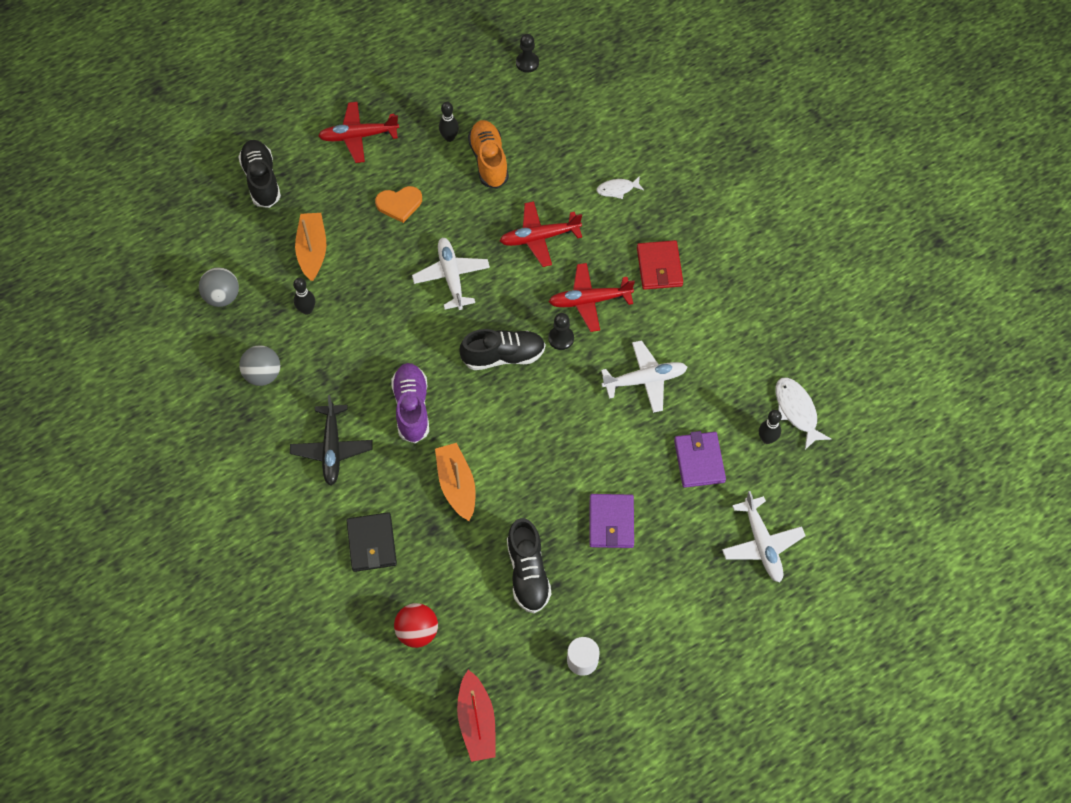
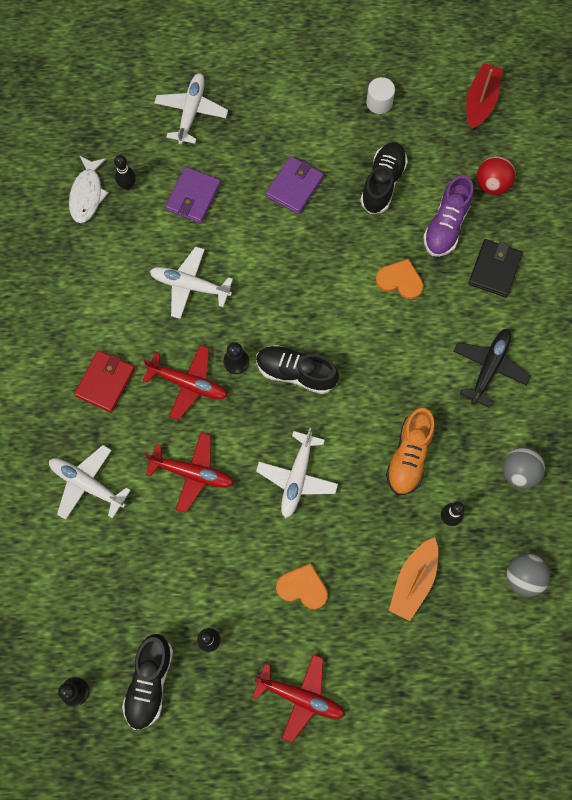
camera: 150 degrees left, 10 degrees up
(261, 180) = (426, 698): black shoe -> black shoe (149, 682)
(412, 408) = (402, 368): purple shoe -> purple shoe (446, 225)
(457, 485) = (400, 280): orange boat -> orange heart
(489, 161) = (187, 588): orange shoe -> orange shoe (409, 456)
(617, 189) = (87, 484): white fish -> white plane

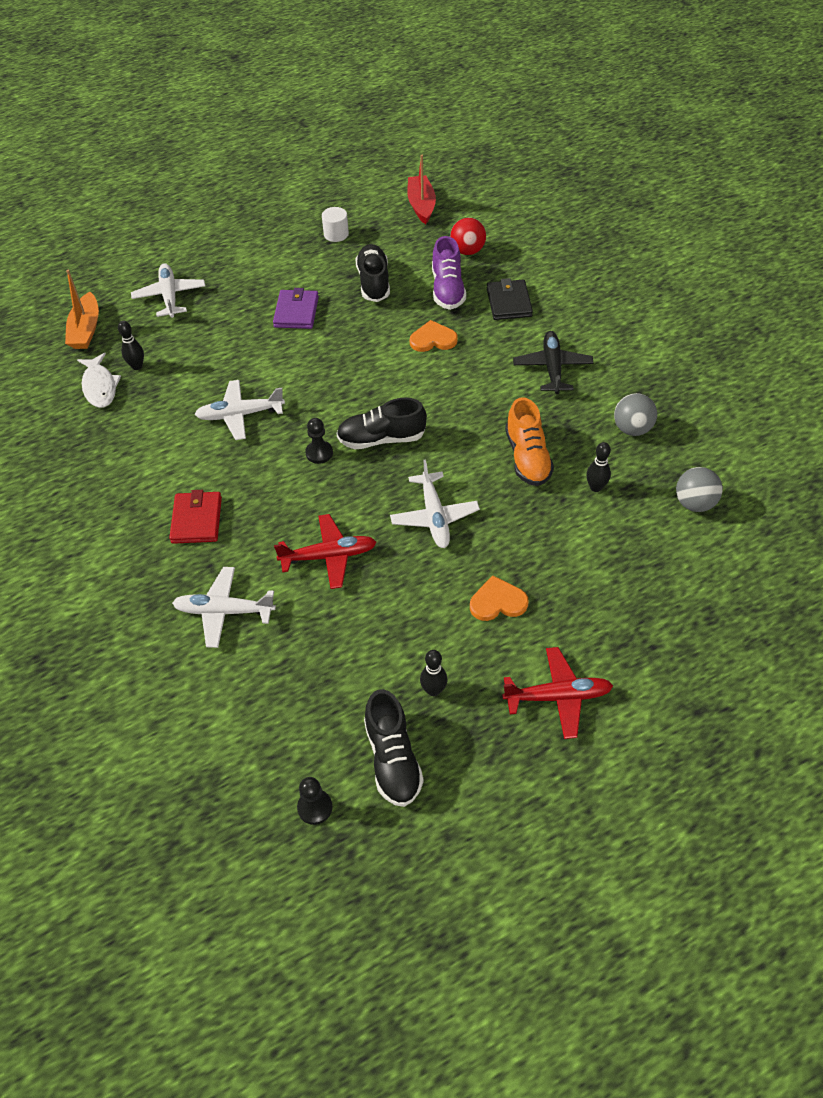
camera: 25 degrees left, 20 degrees down
(188, 384) = (282, 488): red plane -> none
(193, 197) = (206, 352): purple wallet -> none
(413, 581) = (599, 550): orange boat -> orange boat (86, 330)

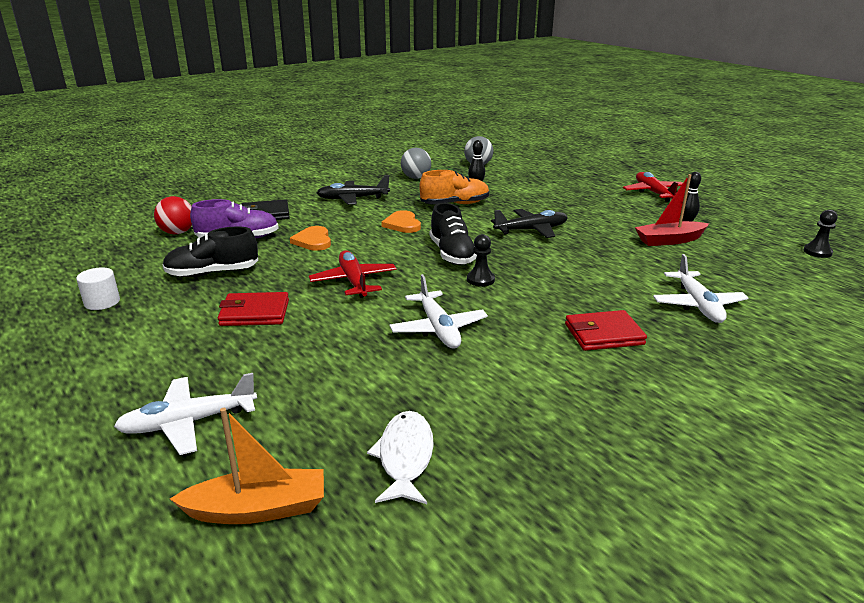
camera: 100 degrees left, 25 degrees down
(100, 386) = (405, 457): white fish -> white fish turned 60 degrees counterclockwise
(137, 366) = (356, 426): black bowling pin -> none
(296, 312) = (255, 313): purple wallet -> red wallet
(329, 556) = (600, 265): red plane -> red plane (354, 281)
(393, 759) = (750, 232): black shoe -> none
(421, 205) = (76, 257): red boat -> red boat (669, 240)
(434, 517) = (531, 230): white plane -> black plane
(497, 602) = (596, 209): orange heart -> orange heart (402, 224)

